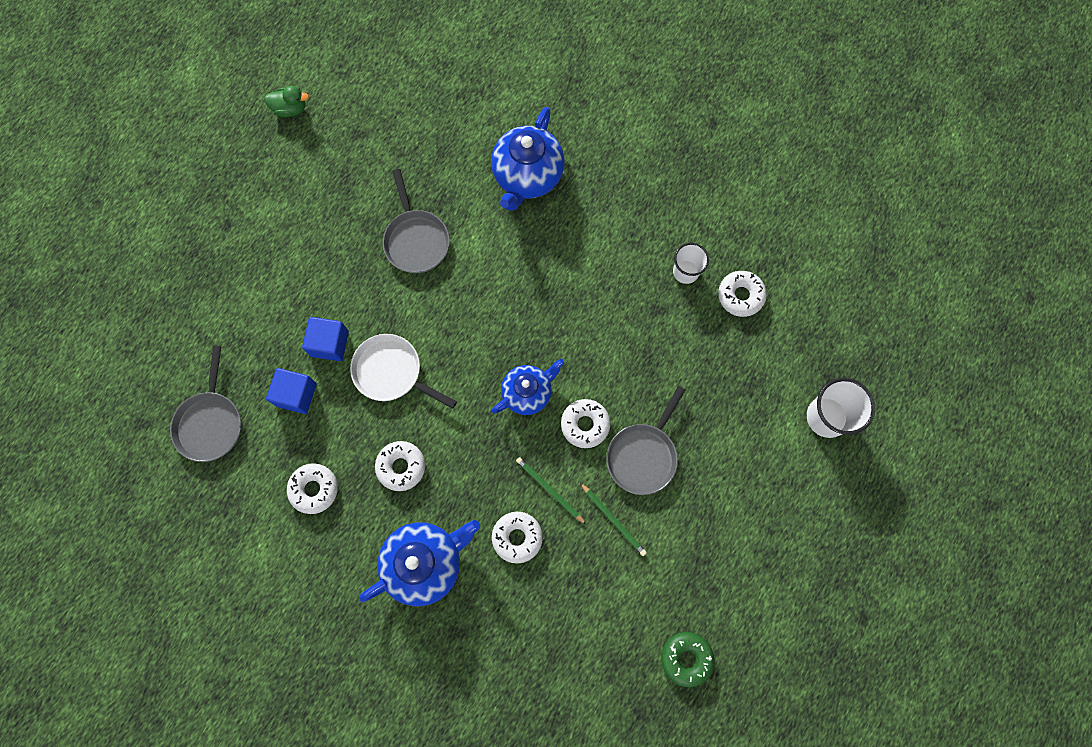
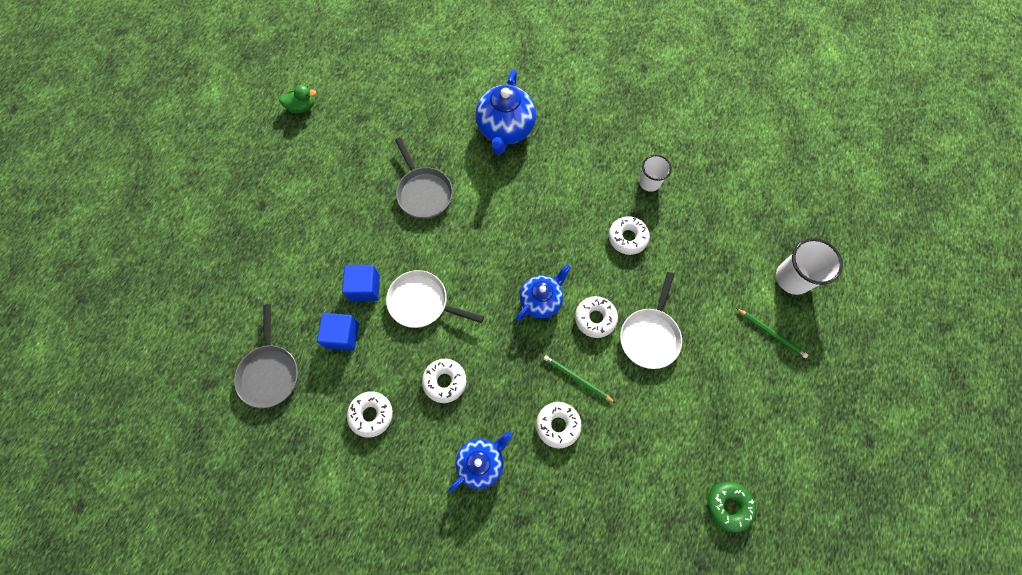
camera: 10 degrees left, 5 degrees down
(425, 563) = (481, 462): blue teapot -> blue teapot, size x0.65
(613, 520) = (637, 395): green pencil -> green pencil (771, 333)
(643, 455) = (650, 335): grey pan -> white pan
(740, 296) = (698, 194): white donut -> white donut (627, 238)

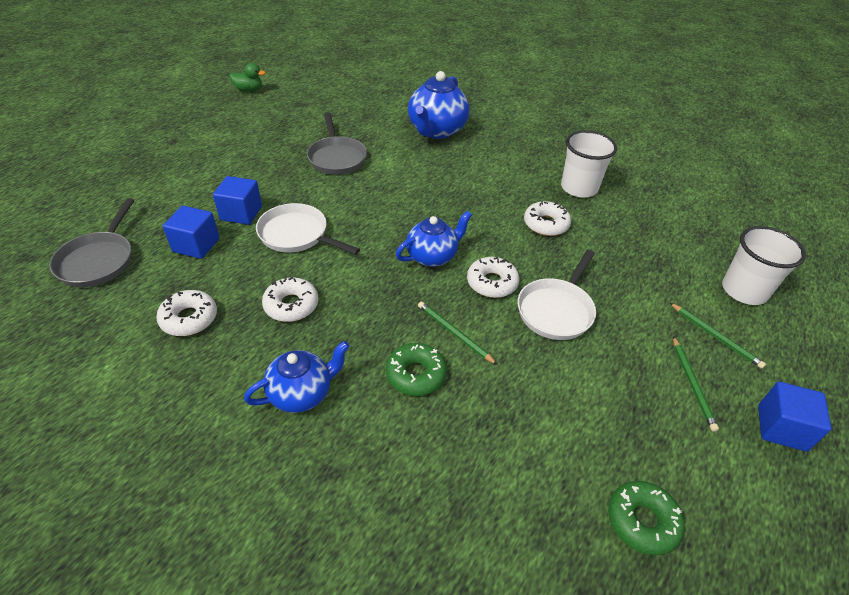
camera: 10 degrees right, 25 degrees down
(558, 425) = (416, 374): white donut -> green donut
(649, 182) = (579, 188): white cup -> white cup, size x1.55
(756, 384) = (692, 384): none -> green pencil
(817, 408) = (781, 428): none -> blue cube

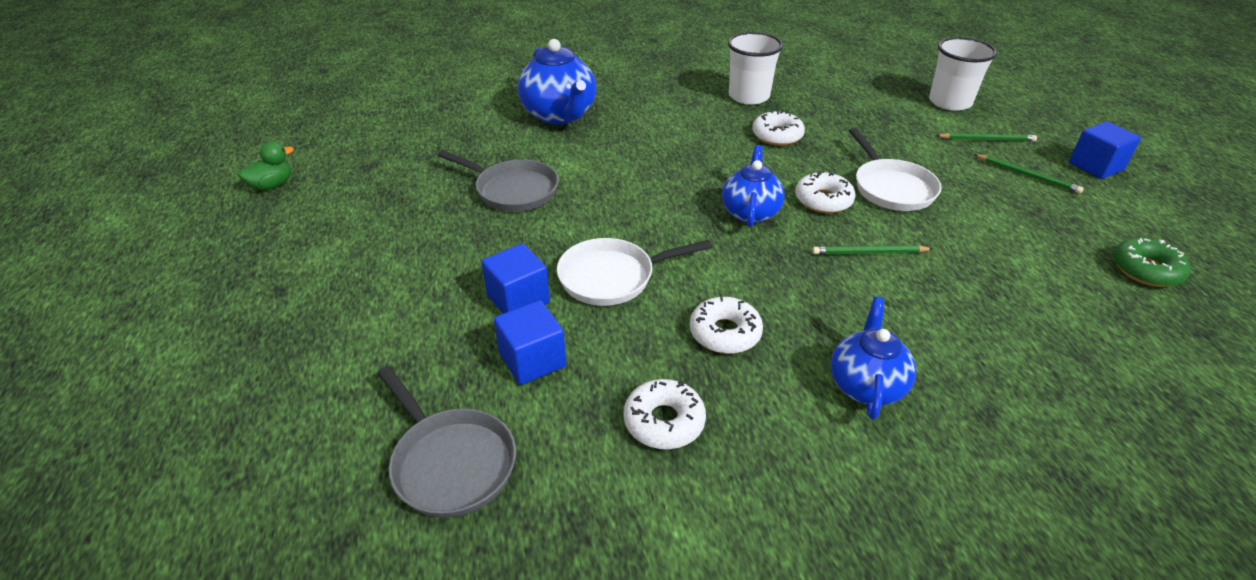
camera: 45 degrees left, 5 degrees down
(416, 374) = (902, 300): green donut -> none

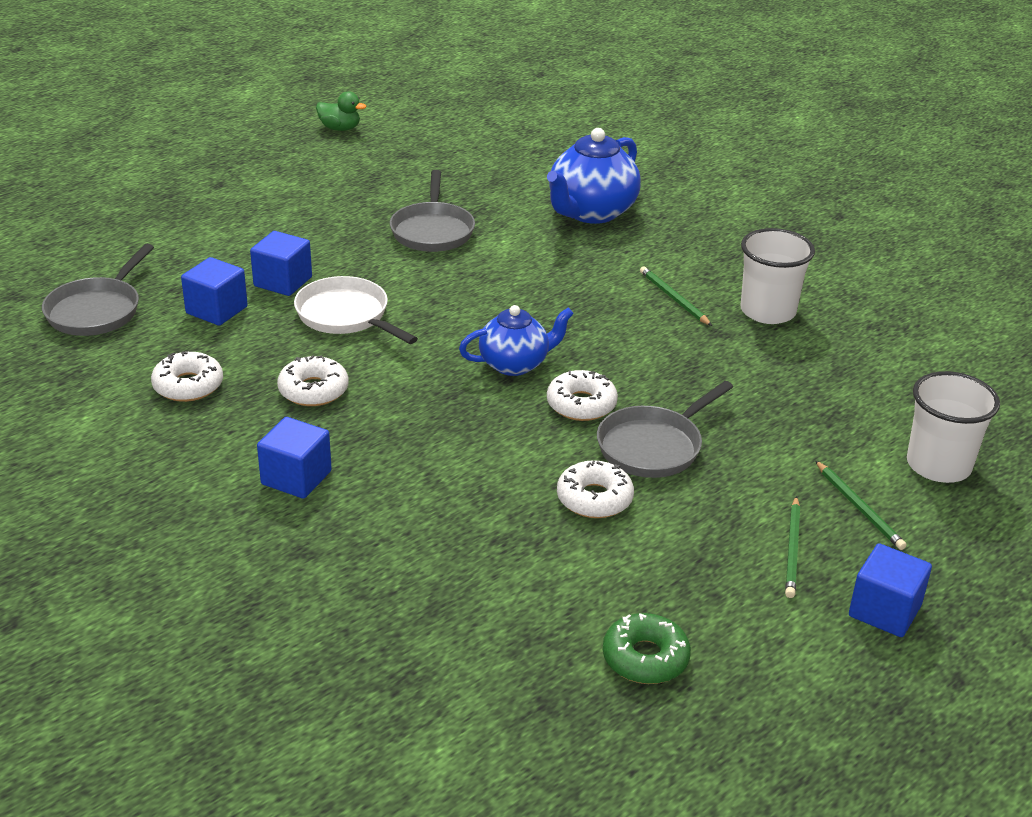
camera: 60 degrees right, 5 degrees down
(777, 135) = (692, 349): white donut -> white donut (594, 498)
(866, 385) = (296, 478): blue teapot -> blue cube
(869, 253) = (505, 449): green pencil -> green pencil (673, 298)
(891, 188) = (653, 446): white pan -> grey pan

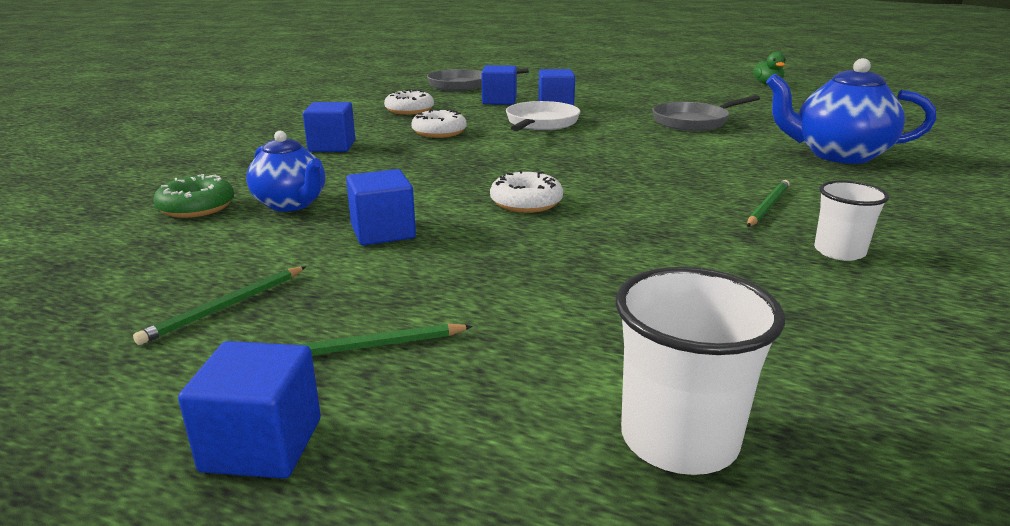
camera: 65 degrees right, 10 degrees down
(515, 364) = (553, 172): blue teapot -> blue teapot (291, 204)
(594, 498) = (383, 232): white donut -> blue cube
(645, 658) = (132, 296): green donut -> green donut (196, 207)
(653, 446) = (495, 241): grey pan -> none
(768, 311) = (839, 252): white cup -> white cup, size x0.65
(859, 508) = (496, 382): green pencil -> green pencil (225, 307)

